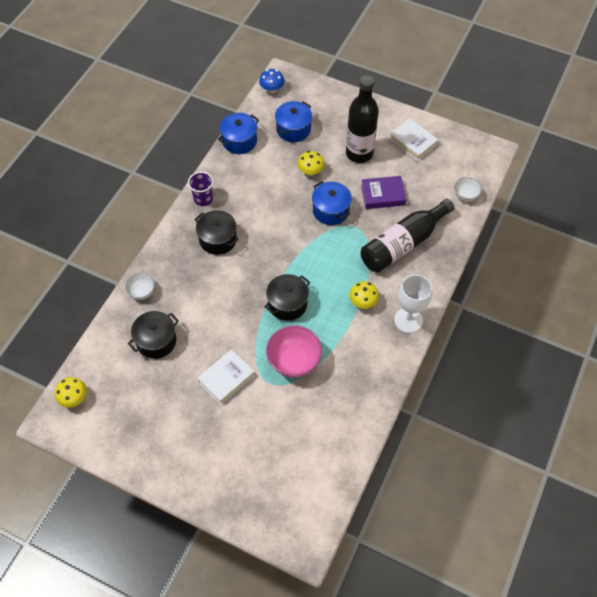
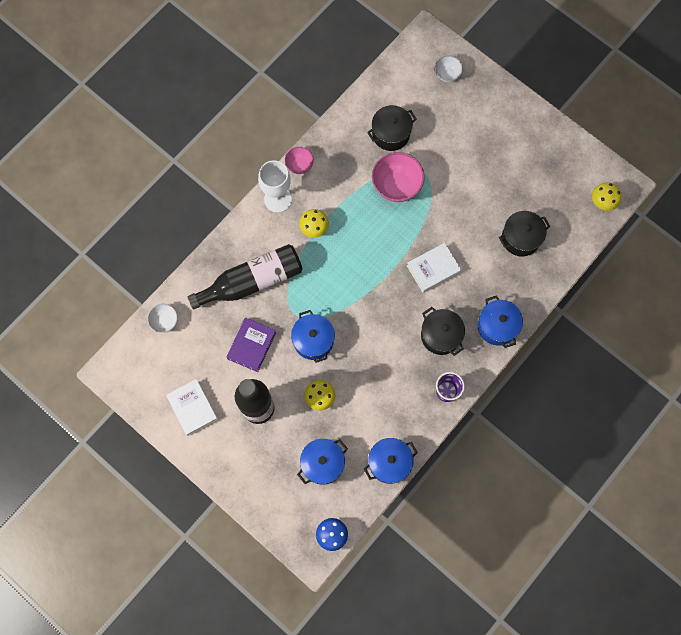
camera: 165 degrees left, 15 degrees up
(142, 292) = (528, 294): white bowl -> white bowl (447, 75)
(167, 258) = (497, 326): none -> blue pot
(226, 379) = (462, 185): white book -> white book (433, 269)
(287, 304) = (387, 245): black pot -> black pot (391, 134)
(383, 195) = (252, 345): purple book -> purple book turned 75 degrees counterclockwise
(399, 358) = (299, 165): none -> pink bowl

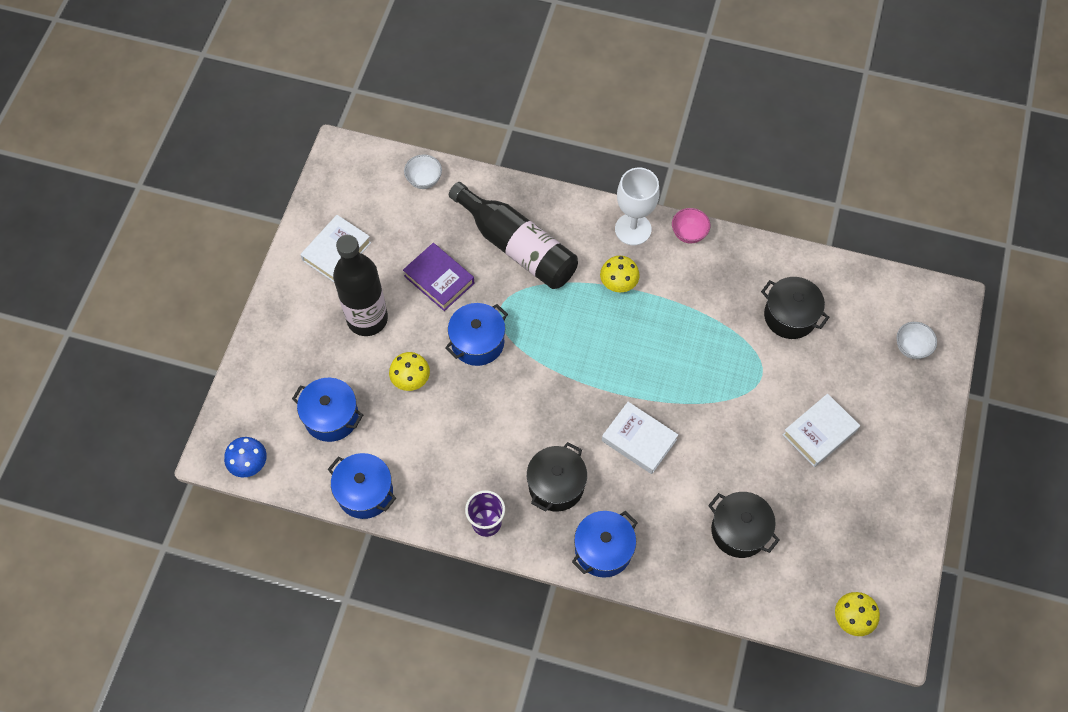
camera: 65 degrees right, 10 degrees down
(252, 345) = (439, 279): purple book -> purple book turned 45 degrees clockwise
(396, 186) = (724, 351): pink bowl -> none
(478, 158) = (819, 432): none -> white book

